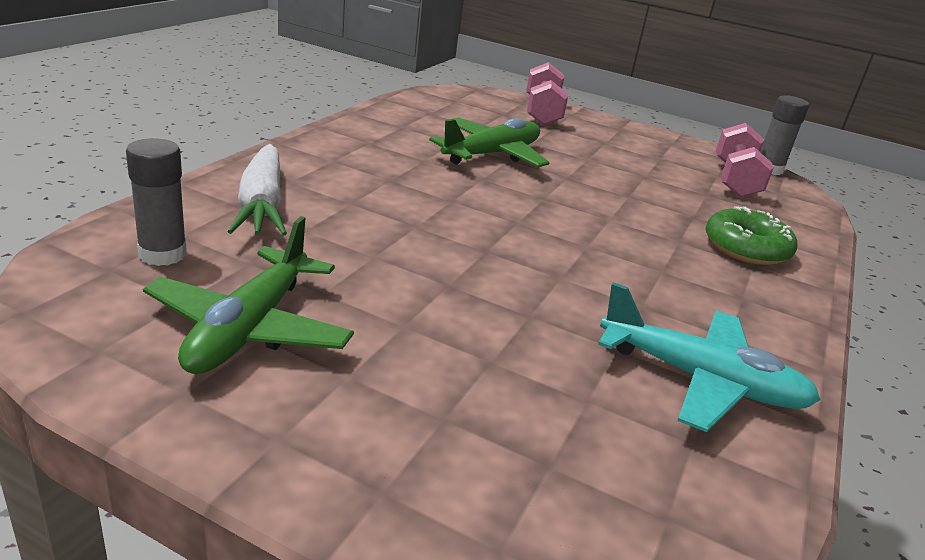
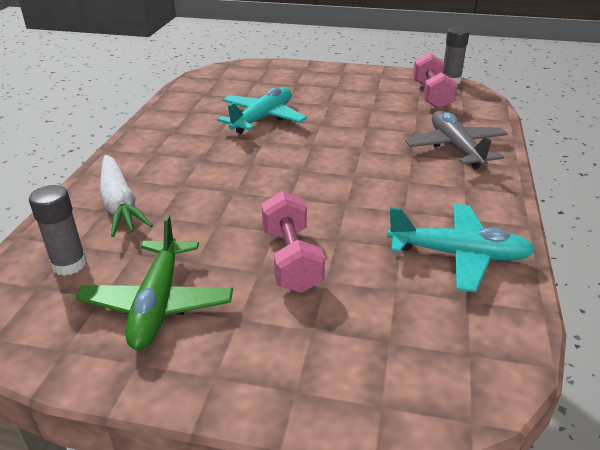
camera: 10 degrees left, 5 degrees up
(492, 154) = (262, 118): green plane -> turquoise plane
(542, 112) = (283, 73): pink dumbbell -> pink dumbbell (291, 260)
(746, 248) = (455, 148): green donut -> grey plane

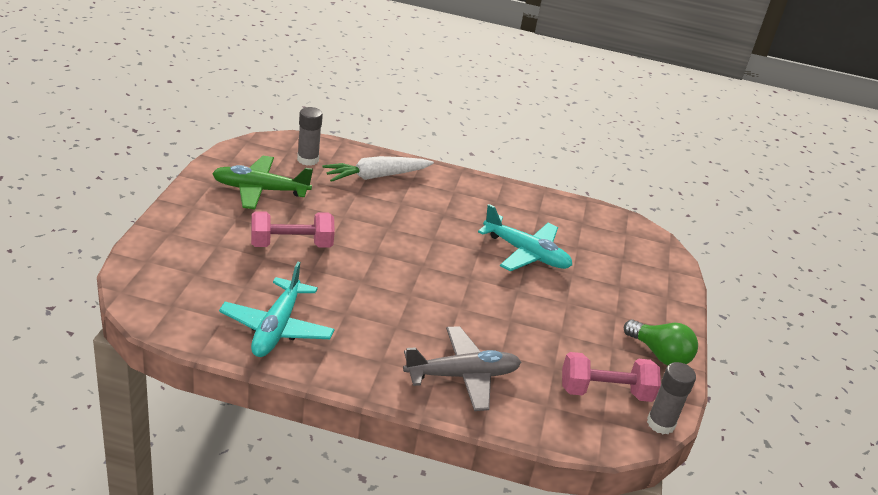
camera: 85 degrees right, 0 degrees up
(376, 76) = (659, 354): none -> green light bulb

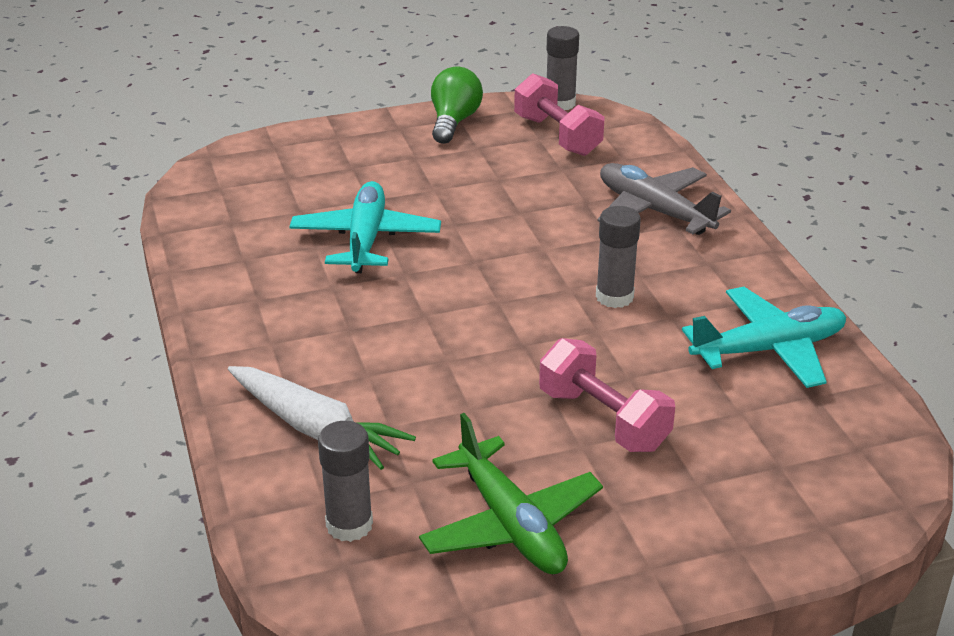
camera: 115 degrees left, 0 degrees up
(385, 304) = (614, 297): none -> grey glue stick

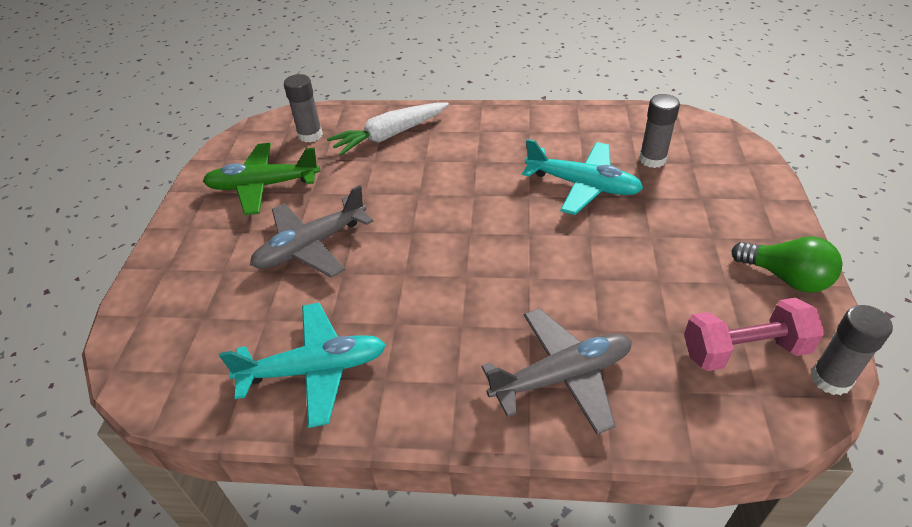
camera: 115 degrees right, 10 degrees up
(603, 420) = (311, 246): pink dumbbell -> grey plane
(614, 297) = (439, 298): grey glue stick -> grey glue stick (652, 159)
(768, 349) = (314, 369): turquoise plane -> turquoise plane turned 105 degrees counterclockwise

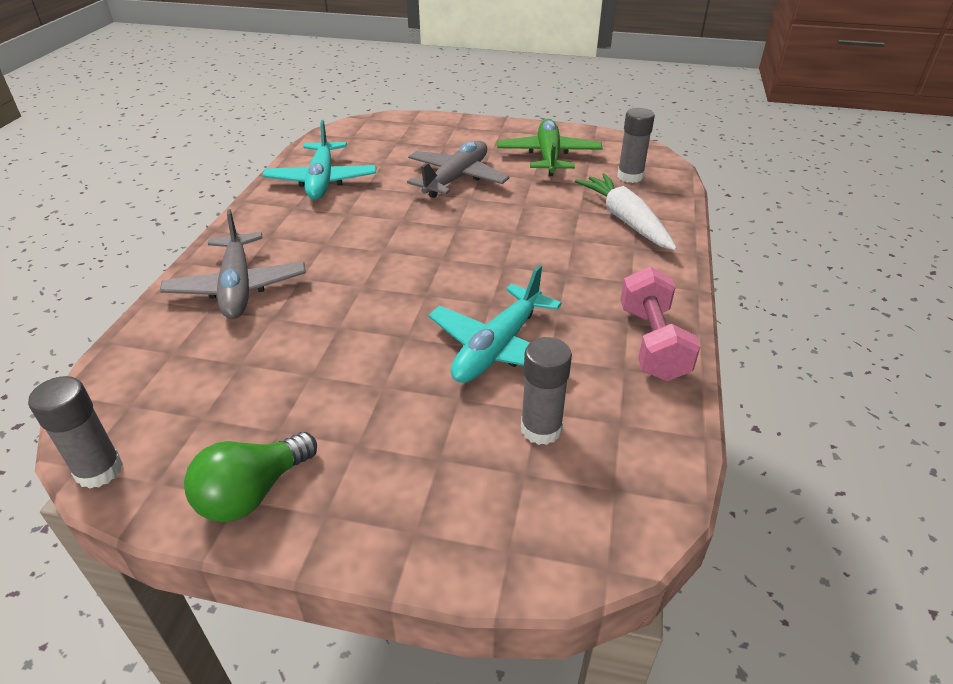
camera: 95 degrees right, 5 degrees down
(311, 246) = (456, 178): grey plane -> grey plane turned 60 degrees clockwise
(744, 350) = (181, 412): pink dumbbell -> pink dumbbell (652, 343)

